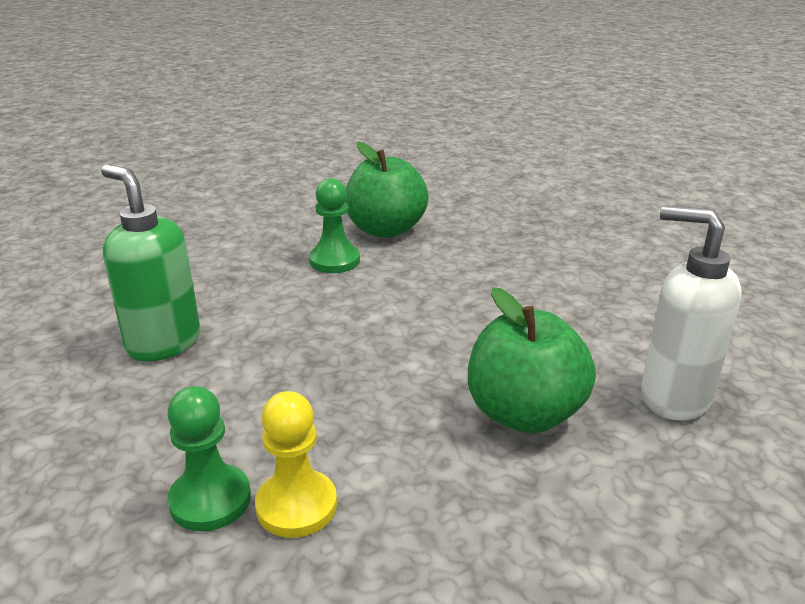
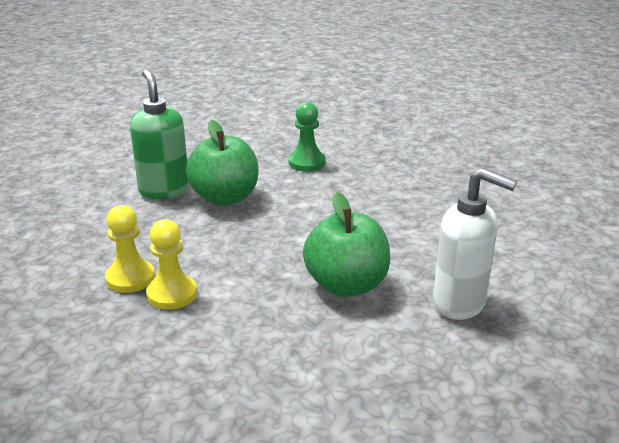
camera: 25 degrees right, 0 degrees up
(210, 500) = (130, 278): green pawn -> yellow pawn
(385, 230) = (360, 148): green apple -> green apple (225, 198)
(673, 397) = (460, 303): white soap dispenser -> white soap dispenser turned 150 degrees clockwise

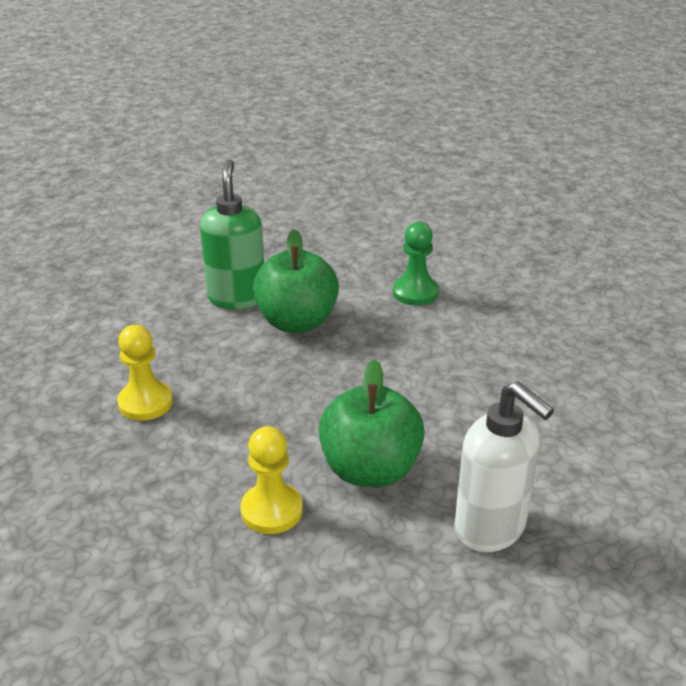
camera: 20 degrees right, 5 degrees up
(172, 294) = (177, 433): yellow pawn -> yellow pawn (271, 510)

